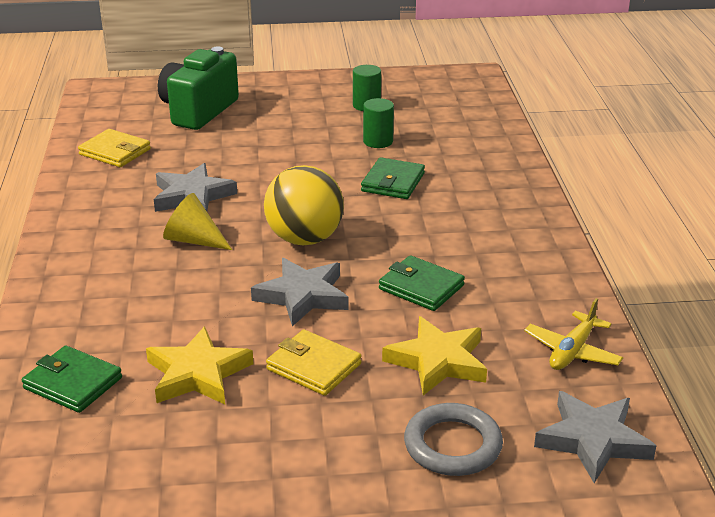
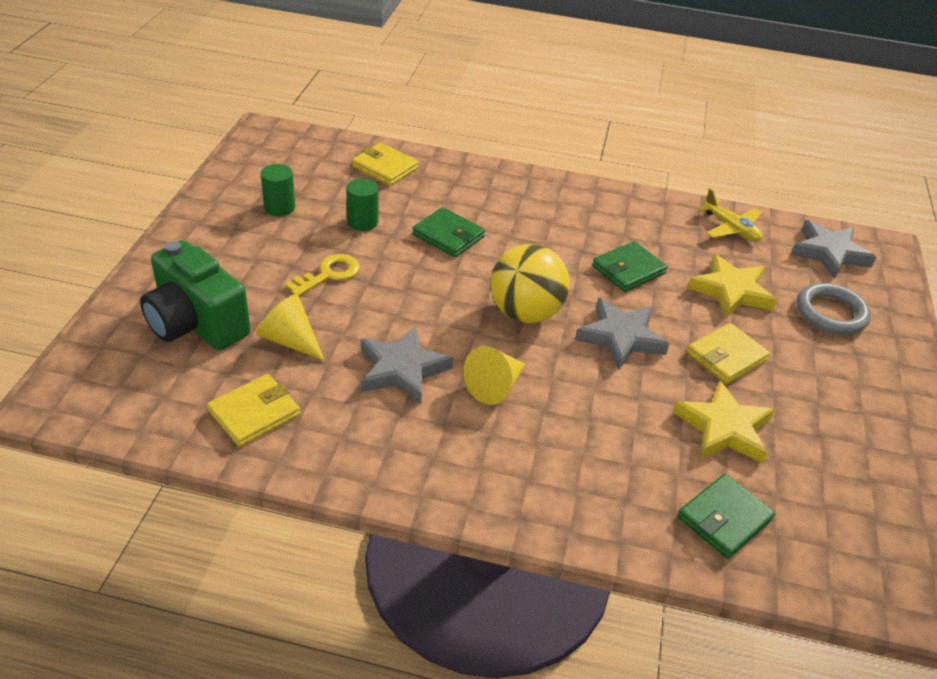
camera: 75 degrees left, 10 degrees up
(201, 146) = (290, 340): none -> yellow cone
(292, 143) = (328, 274): none -> yellow key
(474, 134) = (385, 167): none -> yellow wallet

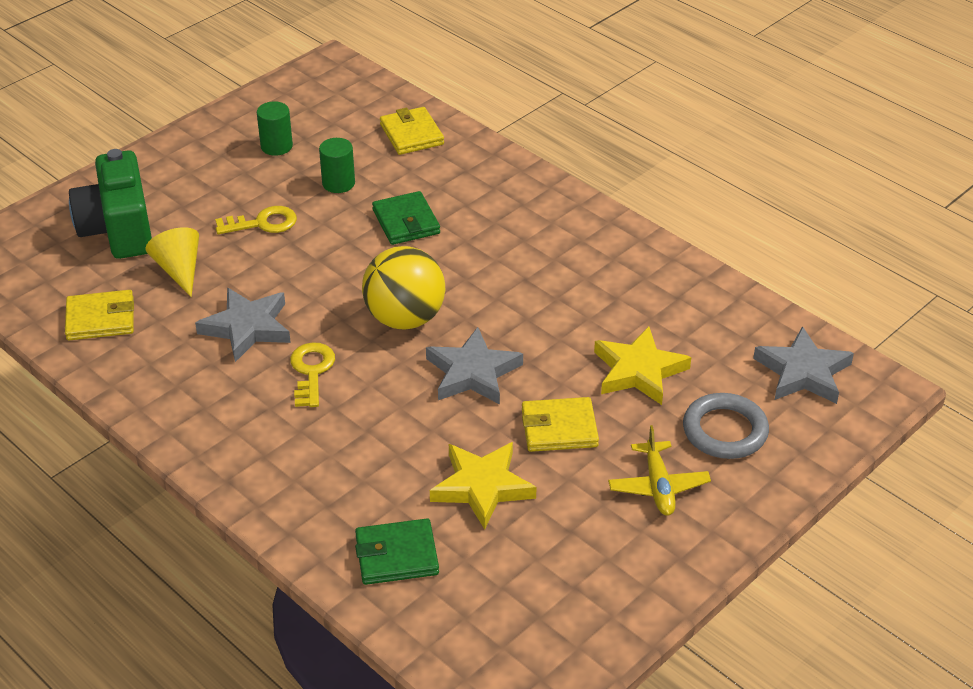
camera: 35 degrees right, 0 degrees up
(495, 386) = (311, 371): yellow cone -> yellow key
(628, 270) = (551, 313): green wallet -> none
(731, 228) = (716, 309): yellow plane -> yellow plane (658, 486)

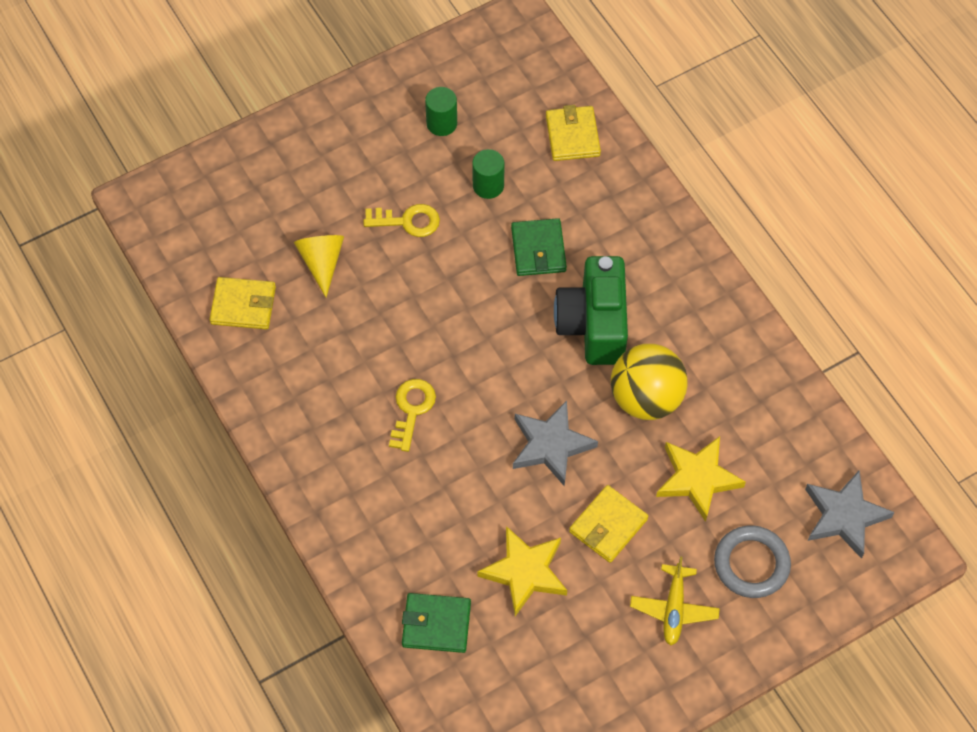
camera: 15 degrees right, 20 degrees up
(118, 230) = (277, 200): green camera -> green camera (593, 325)
(247, 327) = (367, 346): grey star -> none
(405, 318) = (507, 368): yellow ball -> yellow ball (646, 398)
(559, 428) = (608, 525): yellow wallet -> yellow wallet turned 60 degrees counterclockwise

